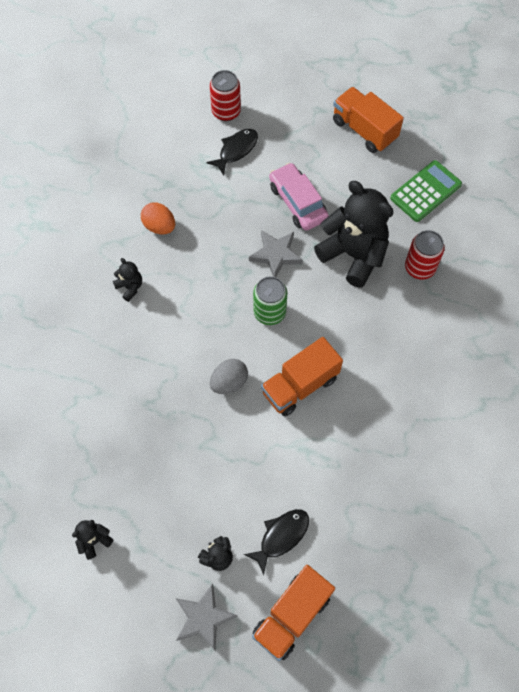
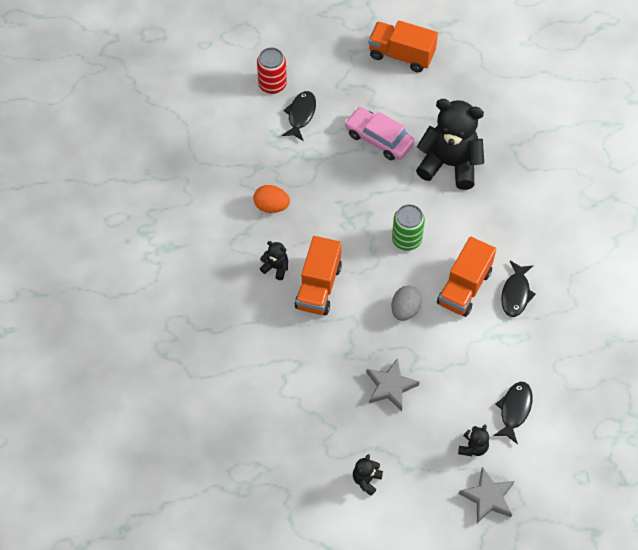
camera: 25 degrees left, 5 degrees down
(276, 255) = (385, 190): grey star -> grey star (390, 386)
(292, 616) = (555, 464): orange truck -> orange truck (318, 287)
(349, 414) = (516, 294): none -> black fish
(419, 267) = (509, 153): red can -> none
(425, 191) = (480, 88): green calculator -> none

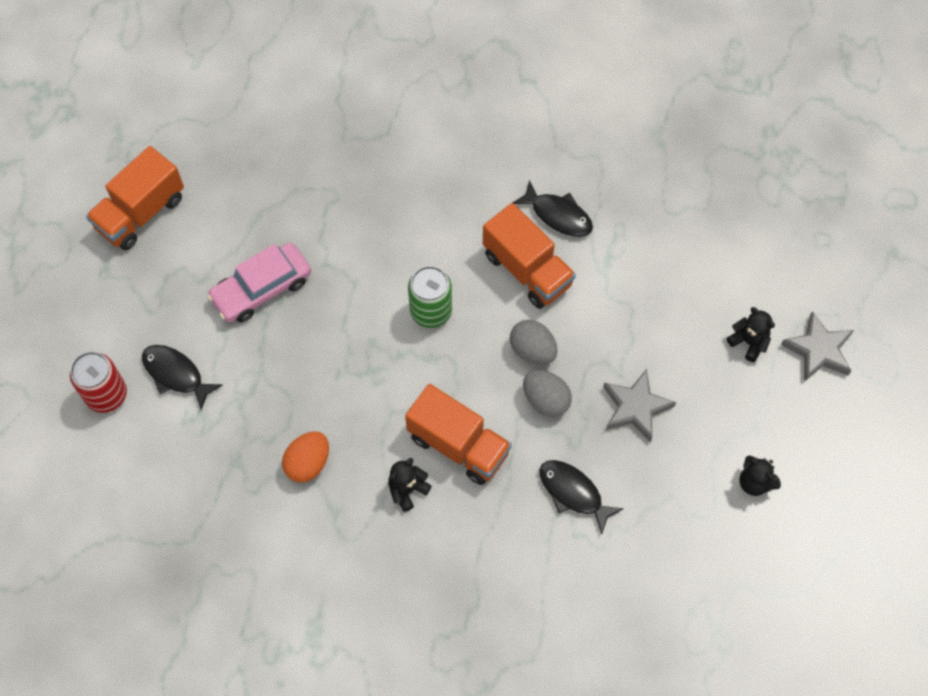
camera: 70 degrees left, 5 degrees up
(372, 329) = (546, 400): none -> grey egg
(449, 164) = (340, 218): black teddy bear -> none
(514, 410) = (714, 277): black fish -> black fish (573, 493)

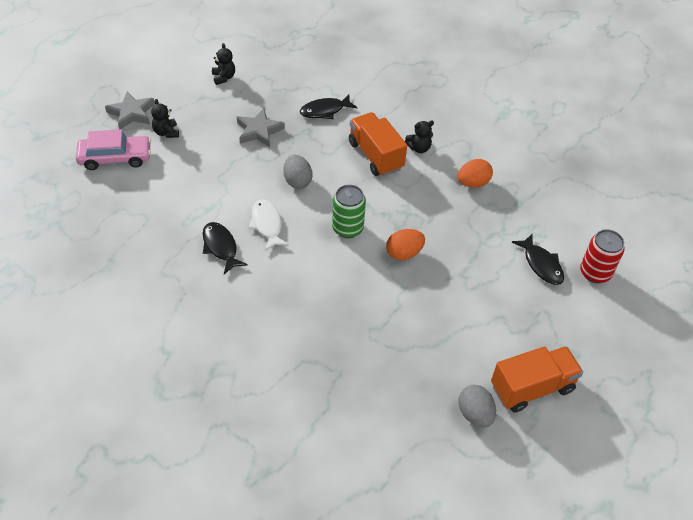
camera: 155 degrees left, 15 degrees down
(261, 289) = (458, 292): pink car -> pink car (115, 158)
(347, 309) = (404, 253): none -> orange egg
(527, 270) = (267, 224): orange truck -> white fish
(546, 400) = (308, 155): grey egg -> grey egg (475, 414)
(573, 493) = (325, 111): black fish -> black fish turned 90 degrees clockwise

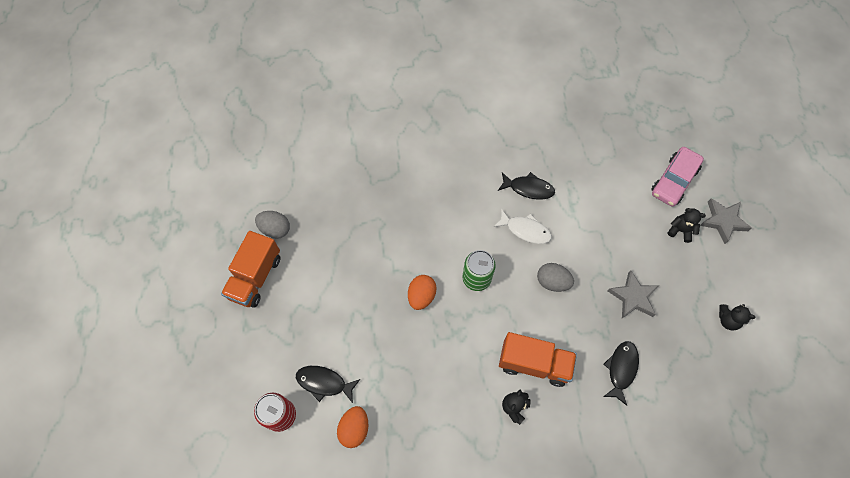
camera: 135 degrees right, 15 degrees up
(473, 183) = (440, 413): orange egg -> orange egg (354, 429)

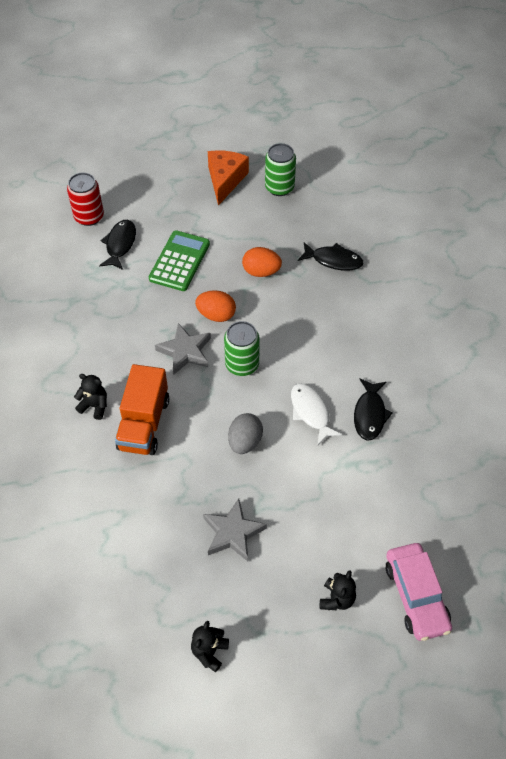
camera: 85 degrees right, 10 degrees down
(255, 277) = (225, 180): orange truck -> orange cheese
(275, 229) = (279, 187): grey egg -> green can
(354, 325) = (179, 261): none -> green calculator
(354, 429) = (75, 272): orange egg -> orange egg (261, 272)
(525, 230) = (311, 412): white fish -> white fish turned 135 degrees clockwise
(621, 369) = (139, 515): black fish -> black fish (333, 260)
(674, 181) = (416, 595): pink car -> pink car turned 135 degrees counterclockwise
(723, 221) = (360, 661): grey star -> grey star (185, 351)

